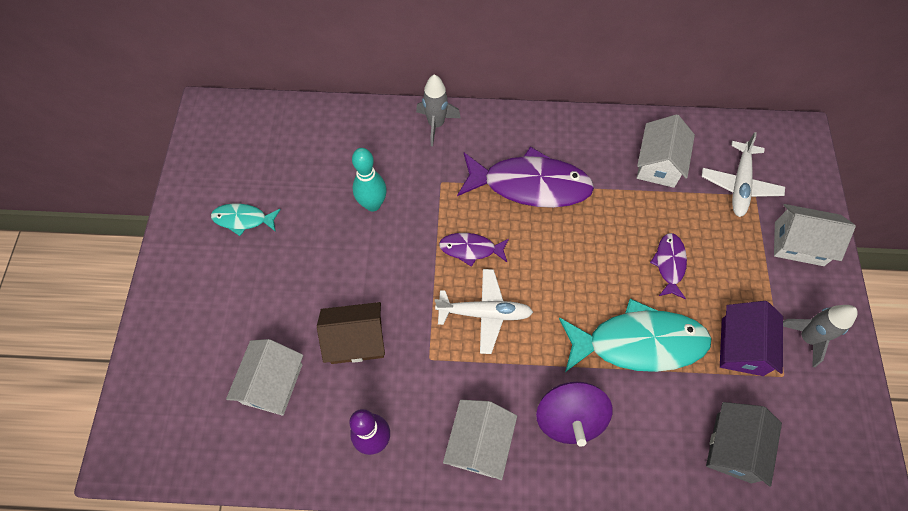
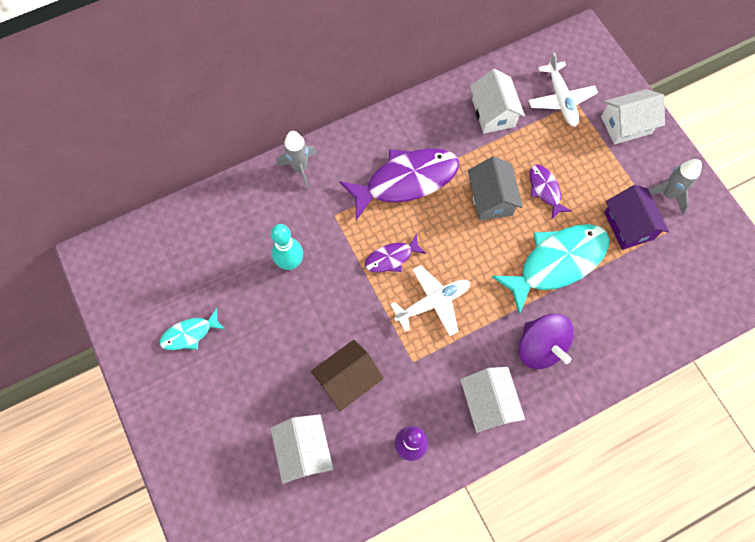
camera: 30 degrees left, 5 degrees up
(733, 447) = (661, 302): grey house -> grey house (491, 199)

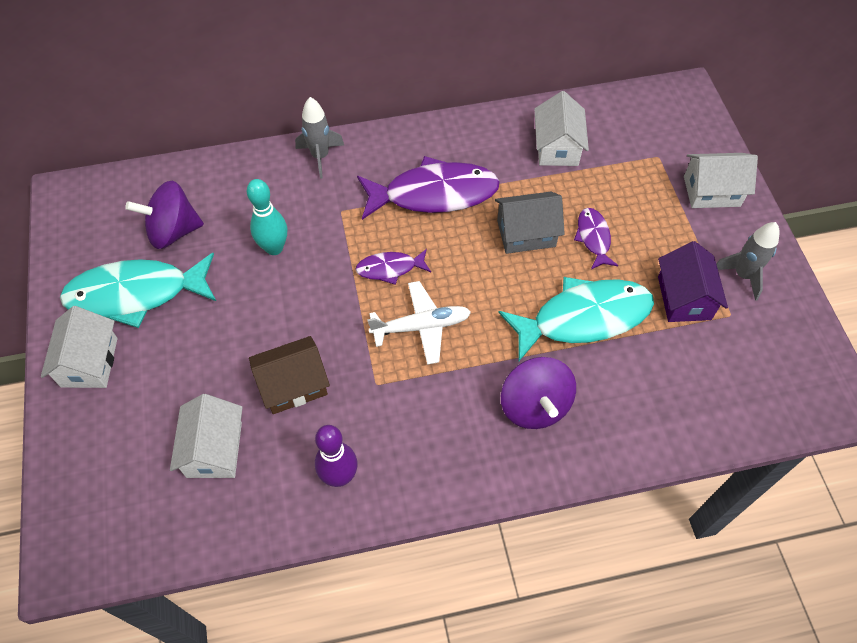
camera: 15 degrees right, 10 degrees down
(190, 334) = (136, 294): turquoise fish -> turquoise fish, size x2.00
(200, 268) = (173, 231): none -> purple spinning top
(488, 403) = (450, 452): white house -> white house (89, 362)
(491, 199) = (526, 233): grey house -> grey house turned 75 degrees clockwise
(560, 99) = (641, 149): white plane -> none

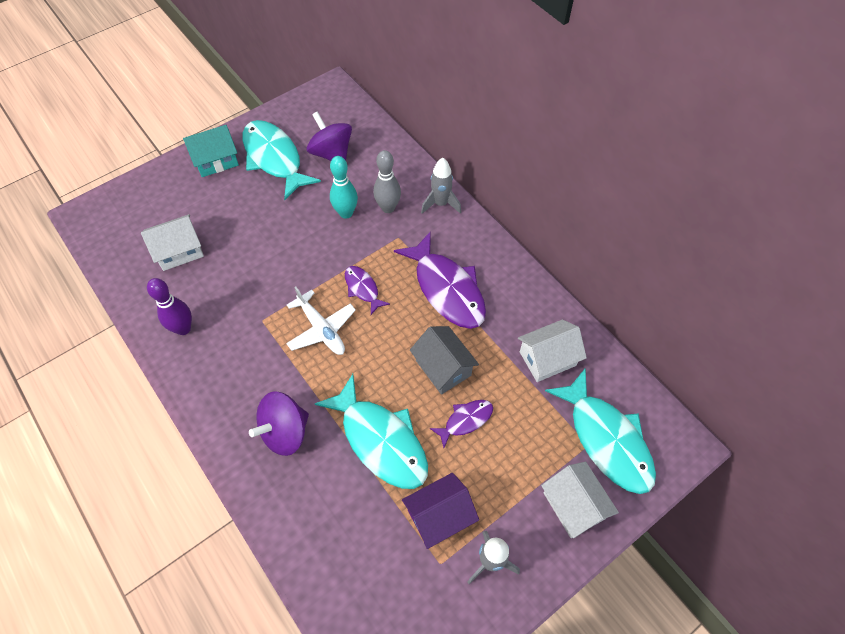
camera: 65 degrees right, 0 degrees up
(89, 362) = (216, 161): white house -> turquoise house
(293, 385) = (242, 272): brown house -> none
(294, 205) = (388, 208): none -> grey bowling pin
(658, 141) = (606, 439): none -> turquoise fish

